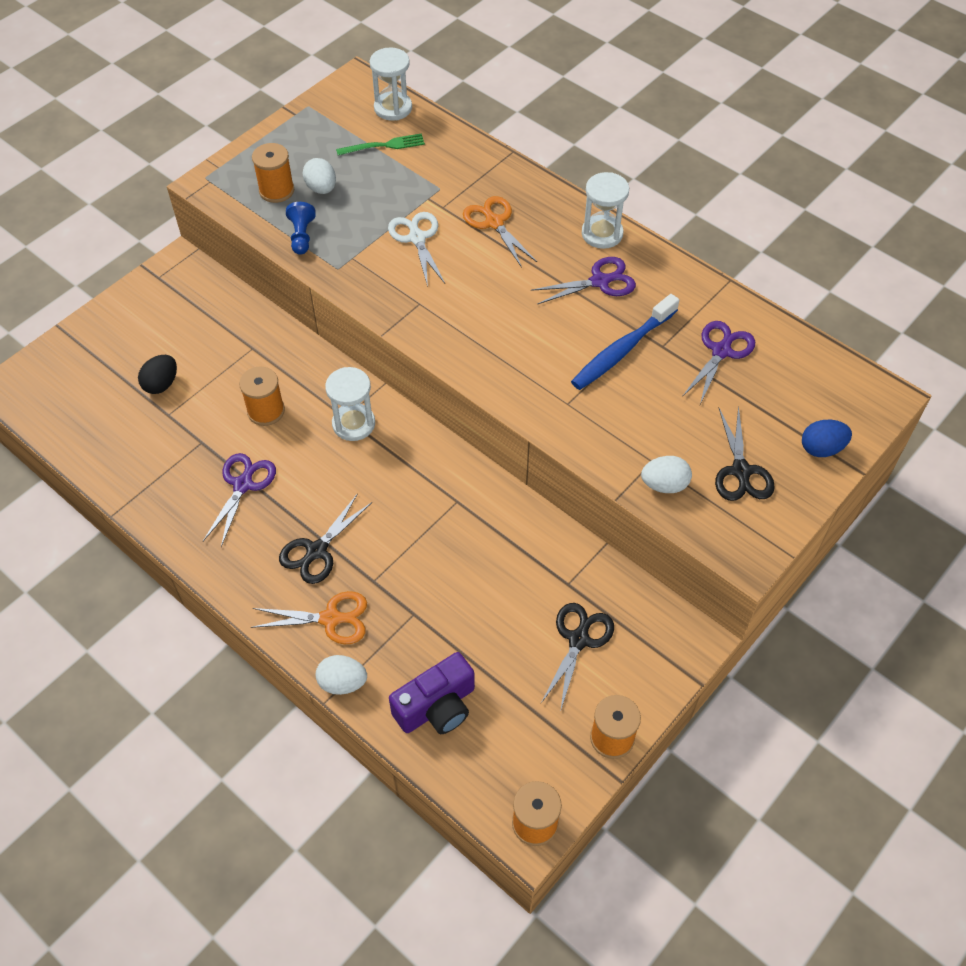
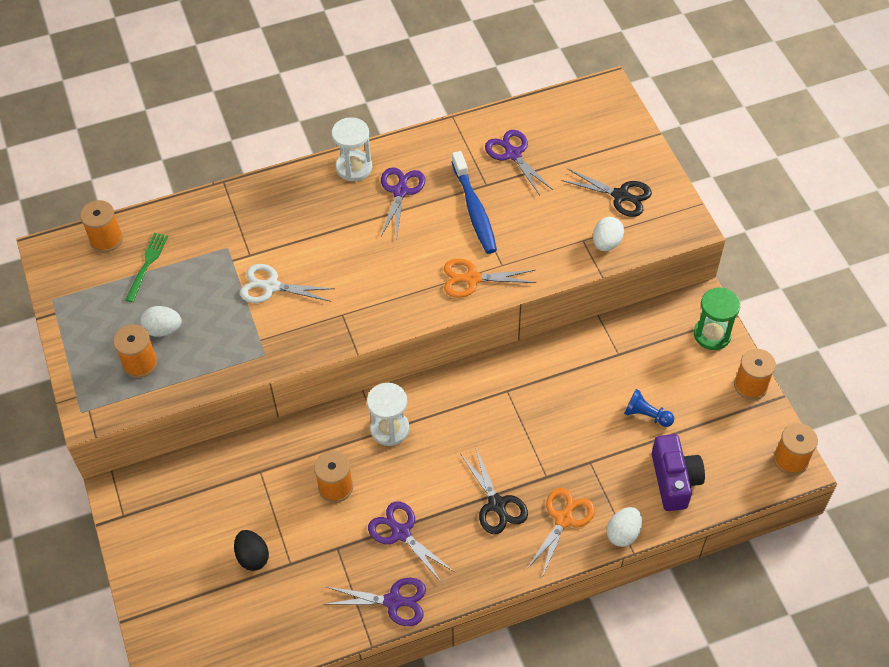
camera: 60 degrees left, 0 degrees up
(166, 512) = (393, 601): none -> purple scissors
(301, 236) = (209, 366): blue pawn -> blue pawn (646, 415)
(393, 108) = (106, 239): white hourglass -> orange spool
(494, 223) = (292, 229): orange scissors -> orange scissors (472, 279)
(578, 639) = (666, 369): black scissors -> none
(656, 668) = (712, 334): none -> green hourglass
(821, 448) = (628, 144): blue egg -> none

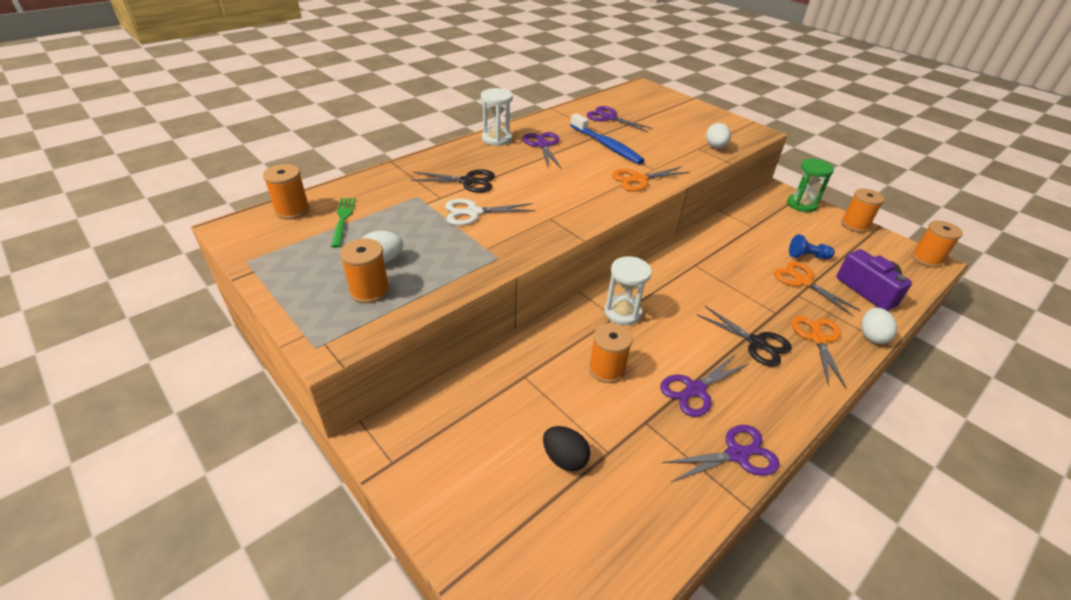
camera: 25 degrees left, 15 degrees down
(401, 533) = (695, 390): purple scissors -> purple scissors turned 60 degrees counterclockwise
(610, 447) = (803, 281): none -> orange scissors
(620, 195) = (700, 125): black scissors -> black scissors (468, 181)

